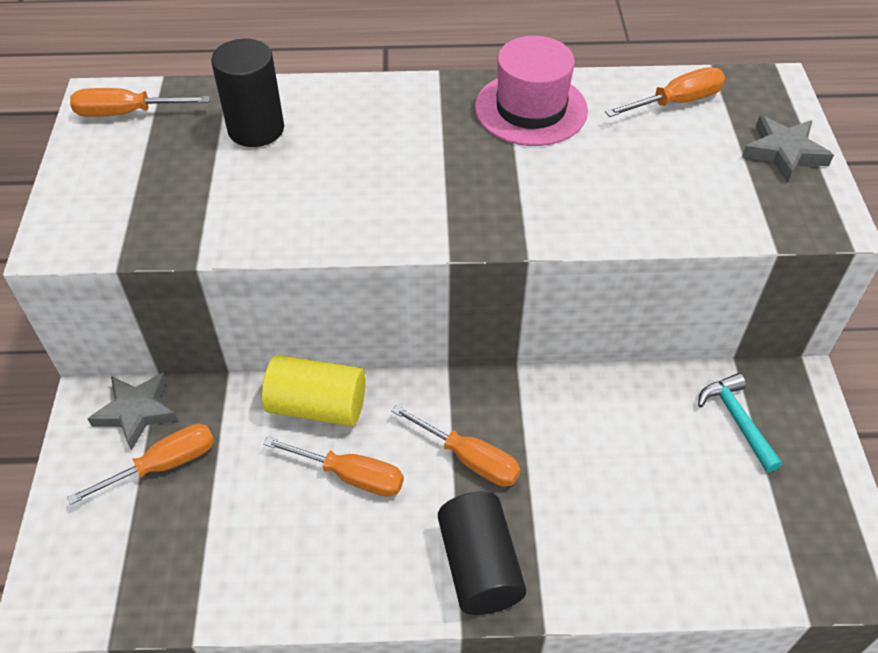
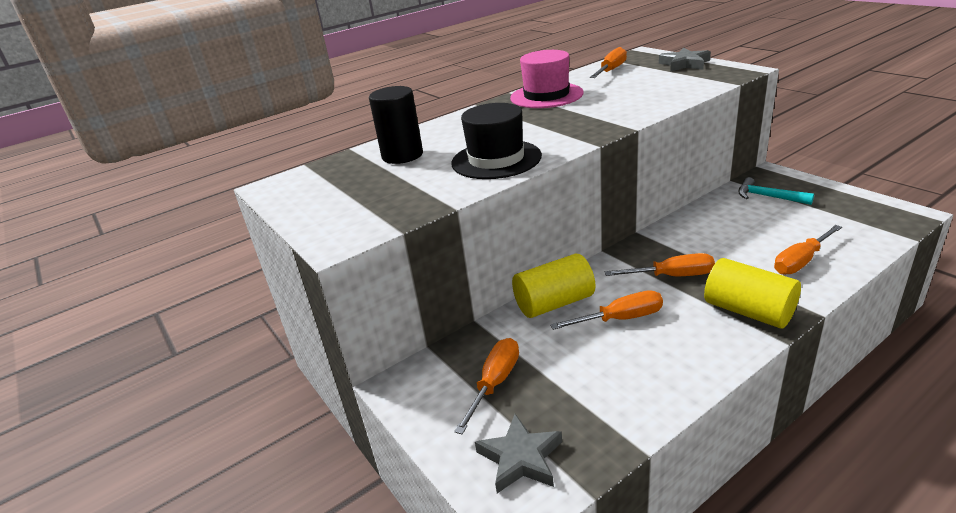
camera: 30 degrees left, 20 degrees down
(127, 113) = (302, 183): orange screwdriver -> orange screwdriver (801, 261)
(136, 411) = (437, 370): grey star -> grey star (520, 458)
(325, 207) = (496, 159): none -> black hat
(479, 566) = (748, 311): black cylinder -> yellow cylinder

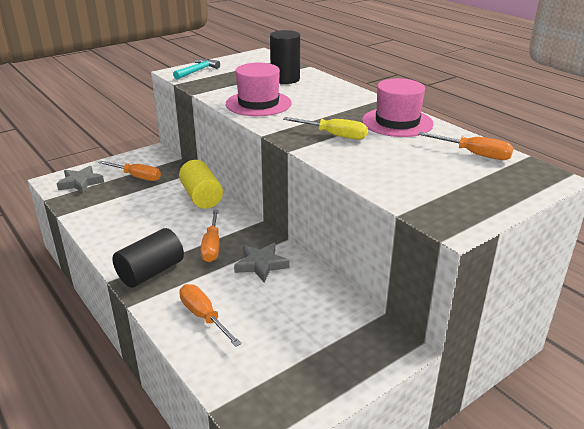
camera: 85 degrees right, 0 degrees up
(496, 159) = (258, 103): black hat -> pink hat
(588, 115) = (334, 135): none -> yellow screwdriver
(620, 319) = (171, 219): orange screwdriver -> none
(684, 64) = (491, 196): grey star -> grey star (261, 265)
(748, 311) = (151, 272): yellow cylinder -> black cylinder
(768, 197) = (336, 330): turquoise hammer -> turquoise hammer (197, 71)

